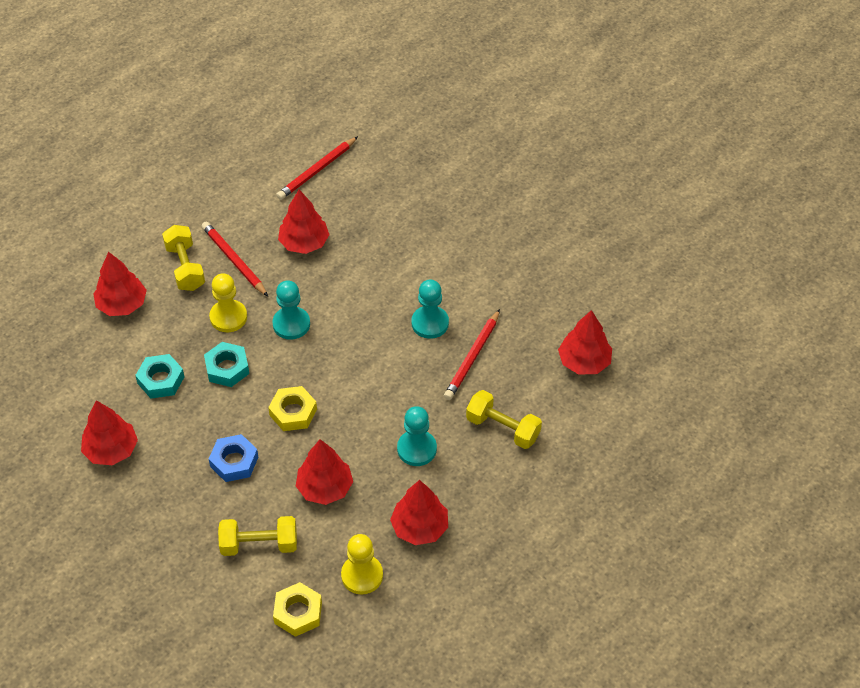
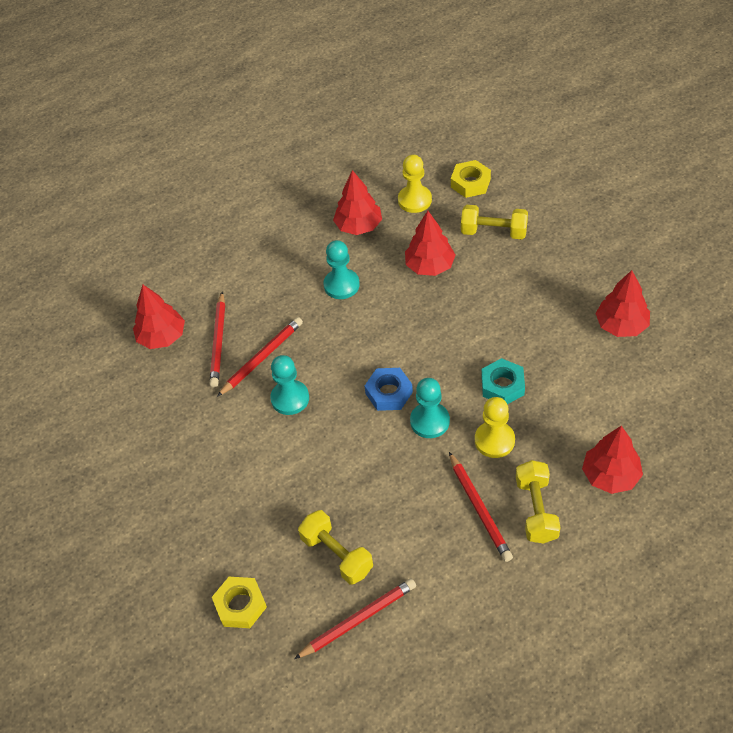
camera: 160 degrees left, 0 degrees up
(161, 380) = (571, 384): turquoise nut -> none
(234, 462) = (507, 298): blue nut -> blue nut (389, 393)
(293, 412) = (445, 333): yellow nut -> yellow nut (240, 605)
(304, 243) = (396, 517): red tree -> none
(503, 428) = (260, 291): yellow dumbbell -> yellow dumbbell (337, 555)
(523, 366) = (219, 342): none -> red pencil

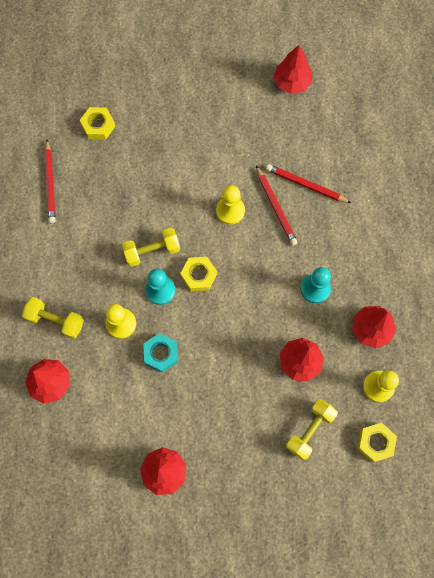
camera: 110 degrees right, 20 degrees up
(162, 337) = (330, 151): red tree -> red tree (291, 82)
(290, 398) = (230, 211): turquoise pawn -> yellow pawn
(337, 555) = (98, 190): yellow dumbbell -> yellow dumbbell (152, 251)
(389, 393) = (198, 275): blue nut -> yellow nut
(479, 509) = (78, 287): red pencil -> none

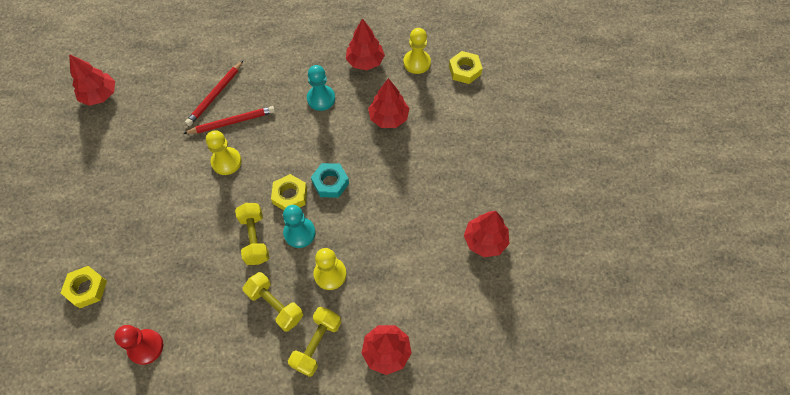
camera: 85 degrees left, 10 degrees down
(50, 183) = (146, 347): red pencil -> red pawn
(161, 353) = (367, 236): turquoise nut -> turquoise nut (330, 182)
(309, 430) = (451, 116): yellow dumbbell -> yellow dumbbell (275, 305)

